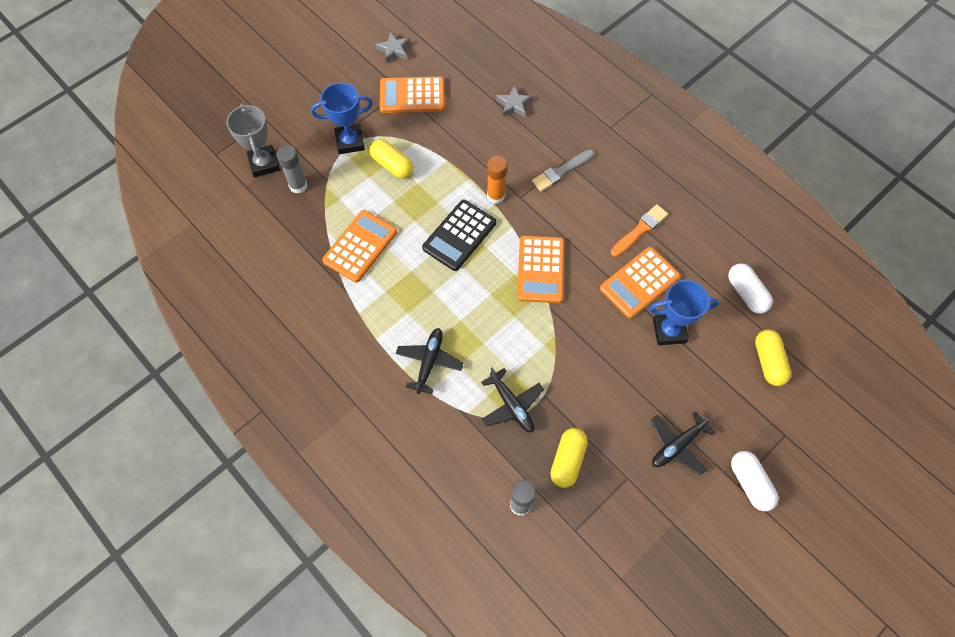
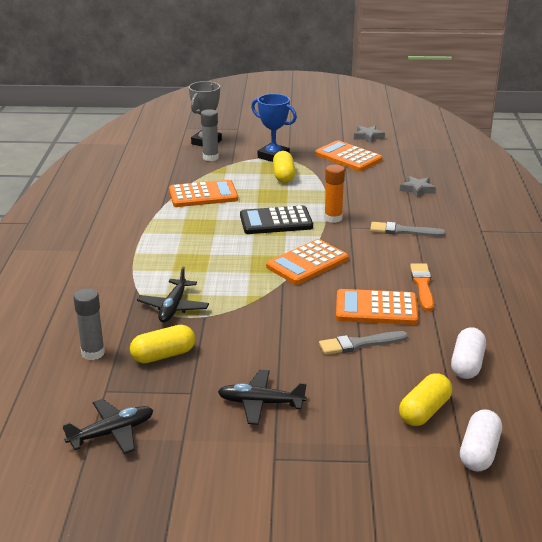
camera: 45 degrees right, 35 degrees down
(429, 362) = (156, 259): black plane -> black plane (112, 433)
(640, 230) = (422, 285): orange brush -> orange brush turned 90 degrees counterclockwise
(669, 331) = (359, 344): blue trophy -> grey brush
(750, 483) = (286, 464): white capsule -> white capsule (479, 452)

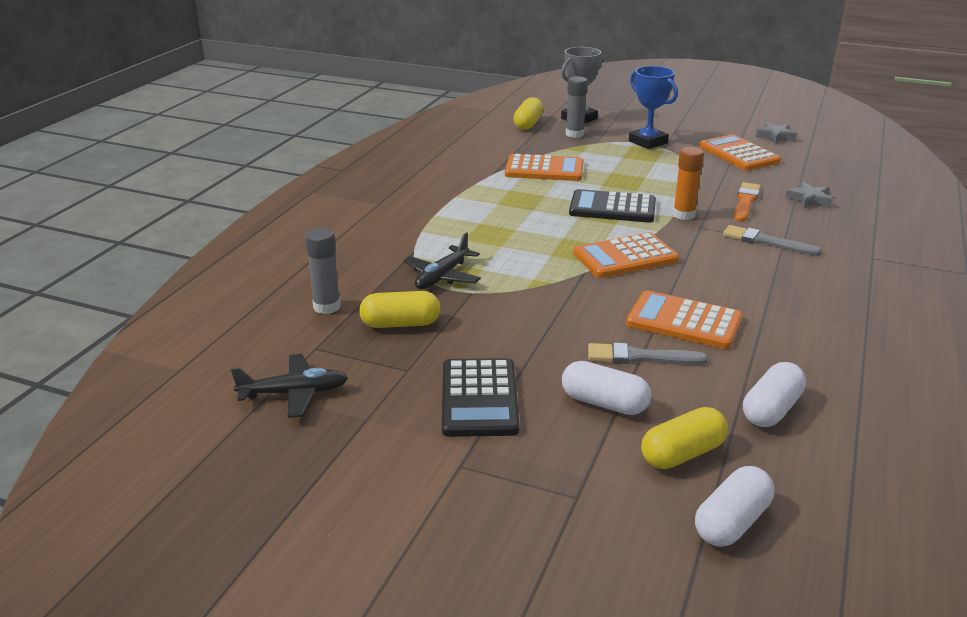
camera: 20 degrees right, 0 degrees up
(260, 403) = (479, 398): black plane -> black calculator
(283, 176) = (648, 163): yellow capsule -> yellow capsule (528, 124)
(352, 386) = (604, 403): none -> white capsule
(422, 285) = (759, 306): orange brush -> orange brush (745, 202)

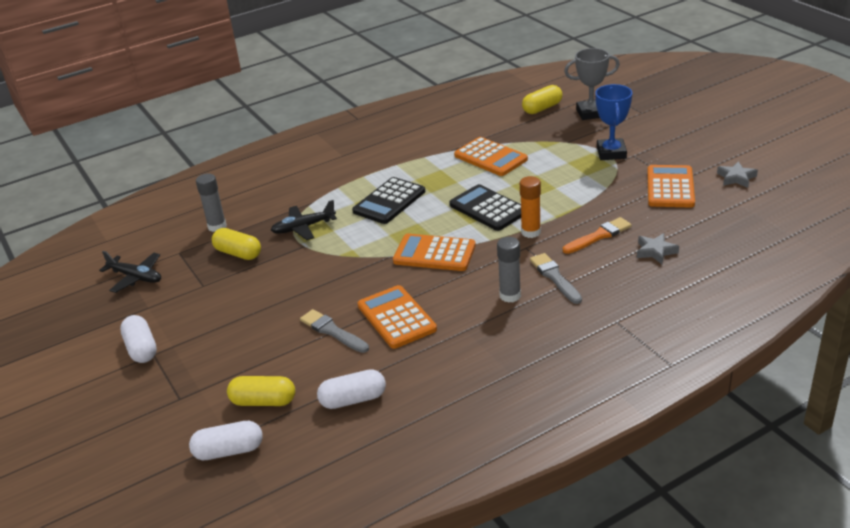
camera: 40 degrees right, 5 degrees up
(479, 398) = (213, 319): black calculator -> black calculator (389, 201)
(574, 134) = (563, 129): grey glue stick -> grey glue stick (510, 296)
(604, 403) = (269, 352): white capsule -> white capsule (141, 349)

